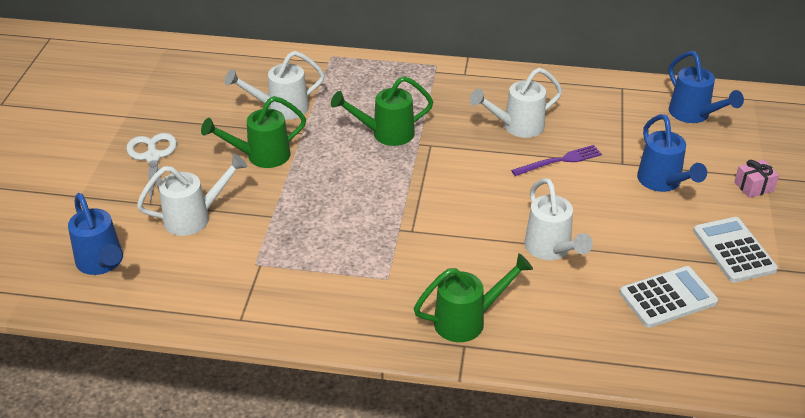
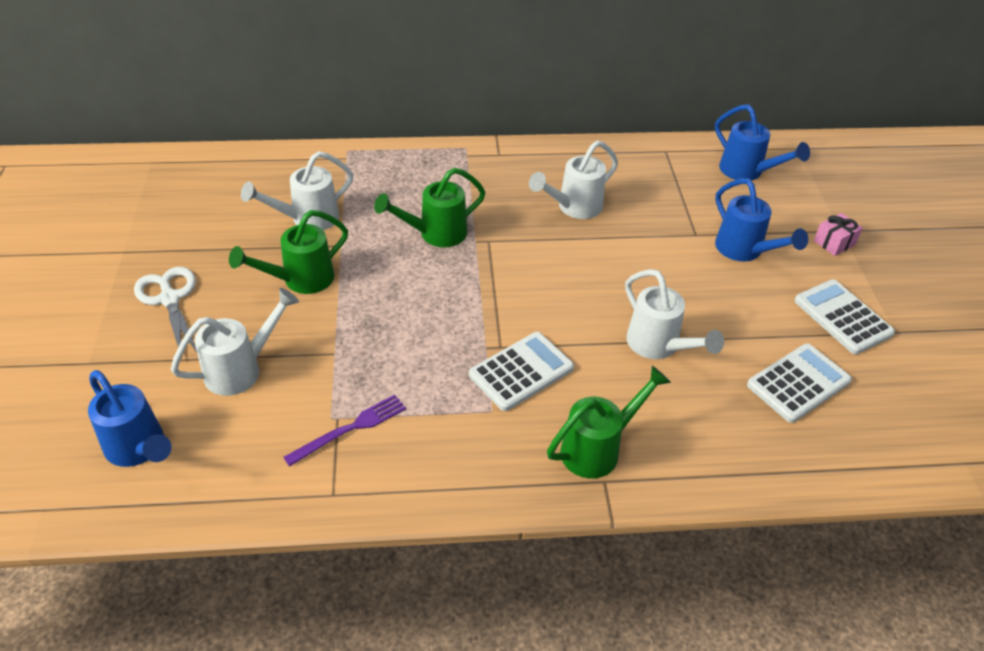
camera: 15 degrees left, 5 degrees up
(423, 252) = (521, 372): none -> white calculator
(559, 161) = (631, 241): purple fork -> purple fork (350, 429)

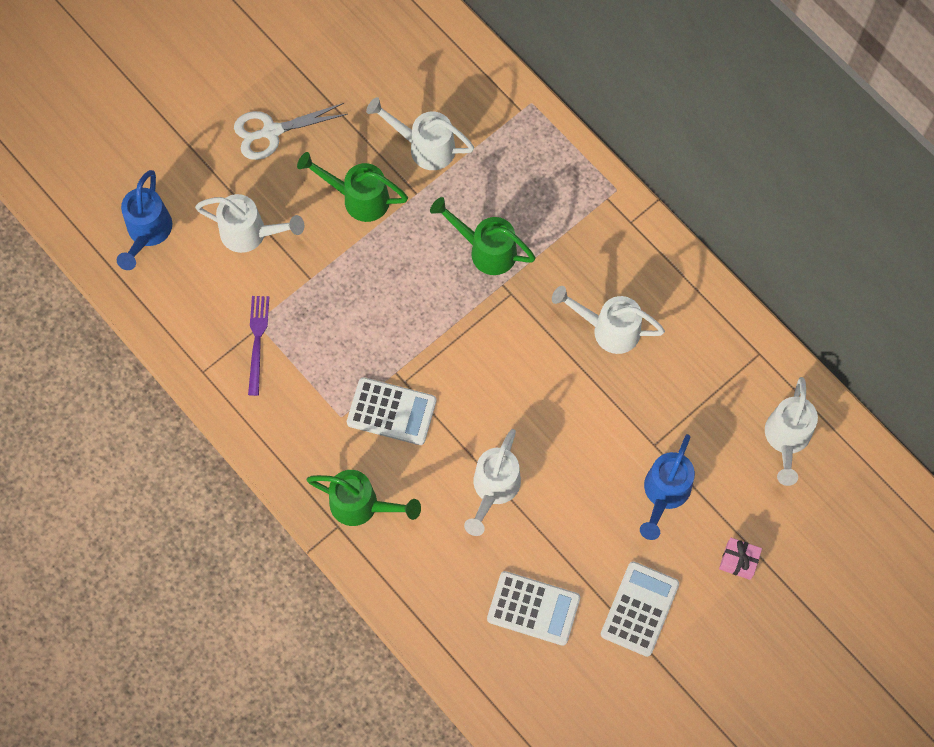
camera: 55 degrees right, 25 degrees up
(170, 299) = (271, 132): white scissors -> white scissors turned 135 degrees counterclockwise
(350, 429) = (257, 341): purple fork -> purple fork turned 105 degrees counterclockwise
(747, 172) = (786, 440): blue watering can -> white watering can

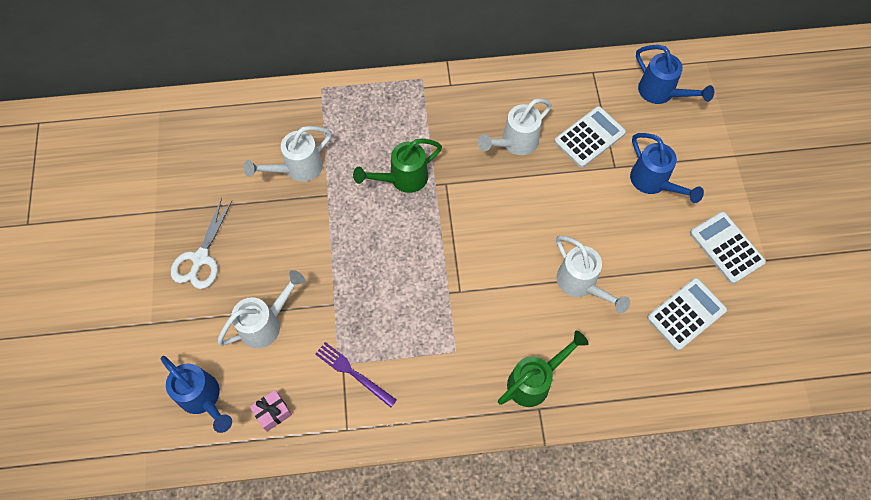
camera: 55 degrees left, 5 degrees down
(358, 198) = (299, 234): green watering can -> none
(391, 412) = (476, 314): white calculator -> white calculator (589, 137)
(738, 561) = (727, 169): pink gift -> pink gift (273, 412)
(786, 440) = (661, 93): white watering can -> blue watering can

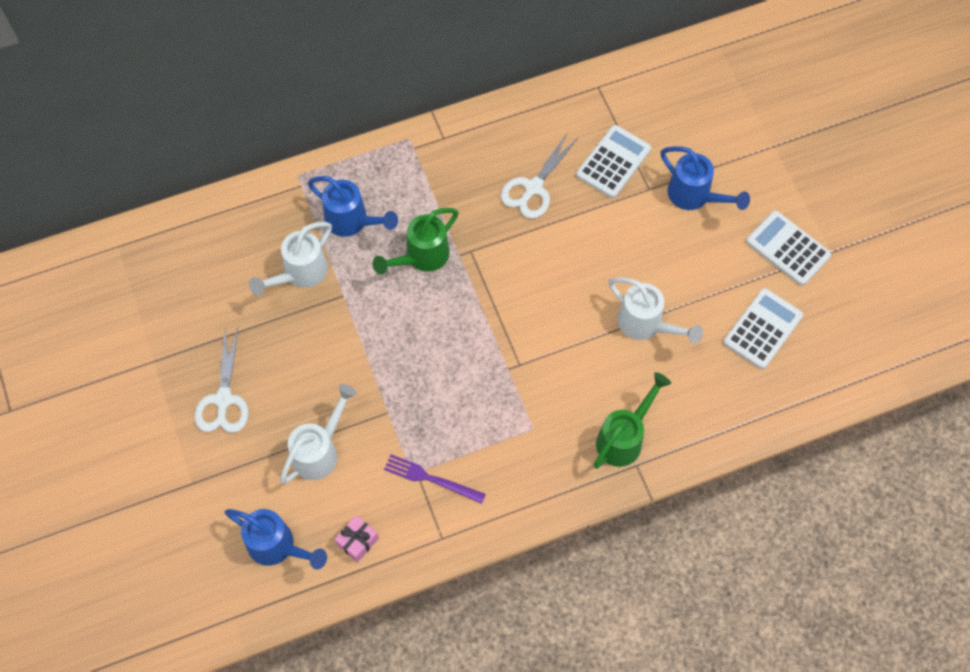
camera: 15 degrees left, 0 degrees up
(514, 143) = (533, 188): white watering can -> white scissors
(661, 93) = (679, 94): blue watering can -> blue watering can (352, 222)

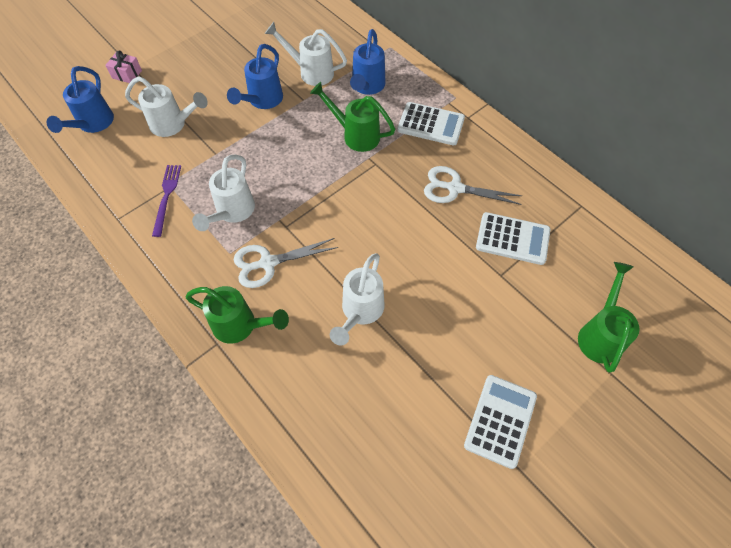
camera: 70 degrees right, 5 degrees down
(223, 399) = (198, 63): white scissors -> white scissors (268, 263)
(357, 541) = (105, 167): pink gift -> pink gift (127, 74)
(480, 414) = (232, 212): none -> white watering can
(695, 197) = (513, 316): blue watering can -> blue watering can (262, 101)
(735, 136) = (600, 334): none -> green watering can
(762, 329) = (397, 420): white calculator -> white calculator (431, 124)

